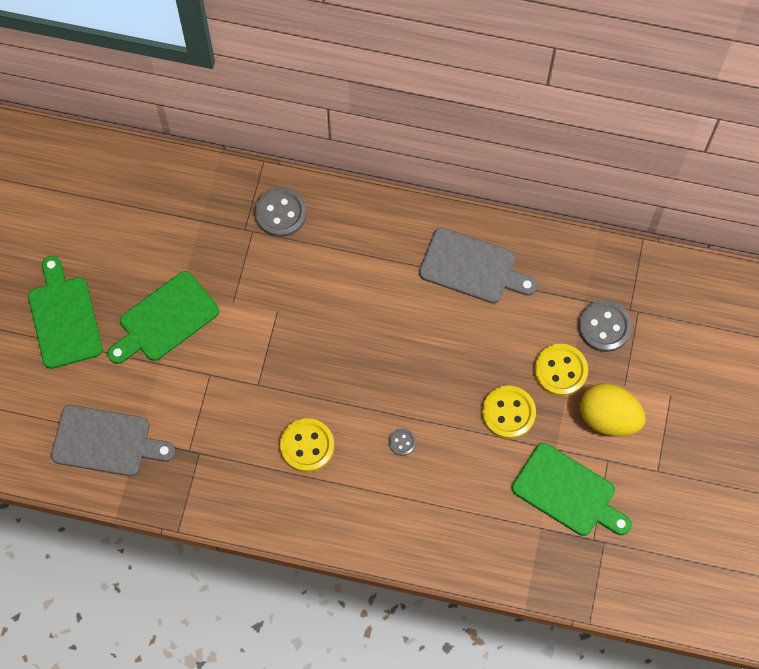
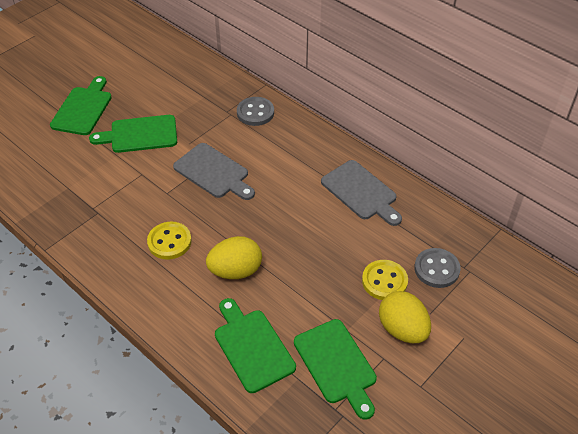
camera: 30 degrees right, 20 degrees down
(106, 442) = (48, 180): grey cutting board -> grey cutting board (213, 172)
(402, 442) = (235, 271): grey button -> yellow egg
(476, 519) = (252, 347): none -> green cutting board
(508, 413) = (326, 289): yellow button -> none

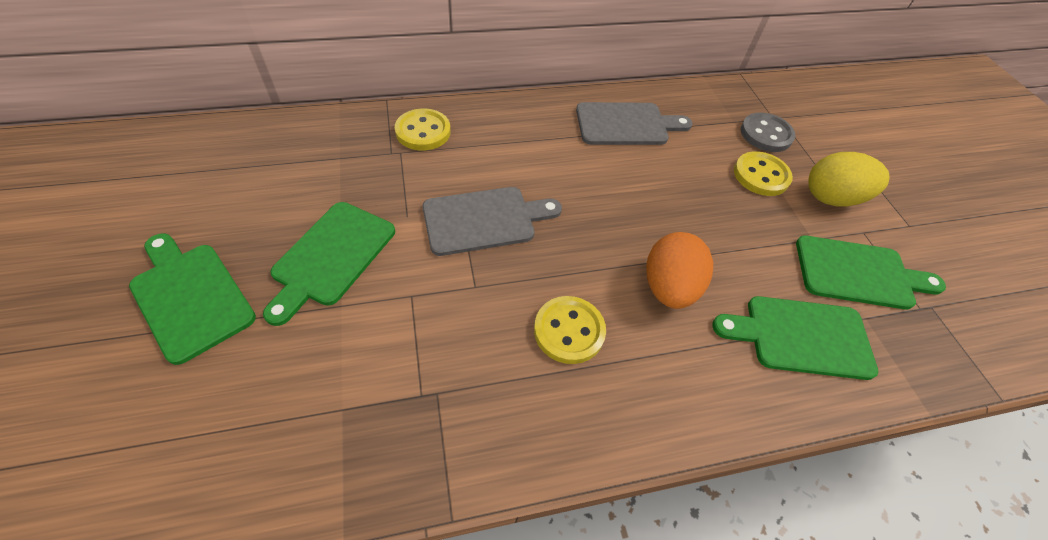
camera: 60 degrees left, 5 degrees up
(235, 271) = (669, 287): yellow egg -> orange egg
(255, 113) = (423, 131): grey button -> yellow button

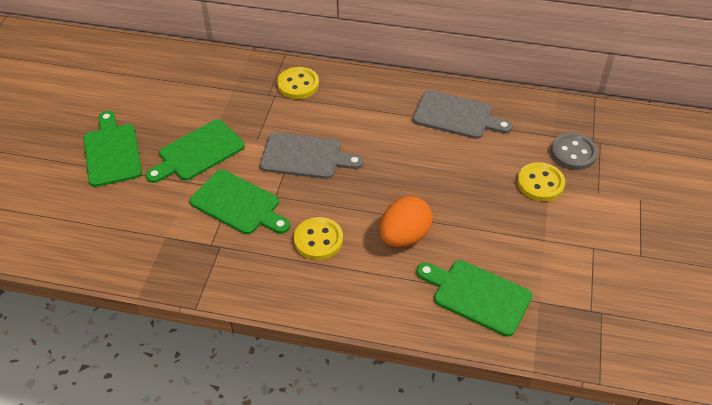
camera: 30 degrees right, 5 degrees down
(831, 198) = (588, 216): yellow egg -> none
(859, 273) = (561, 273): green cutting board -> green cutting board (238, 204)

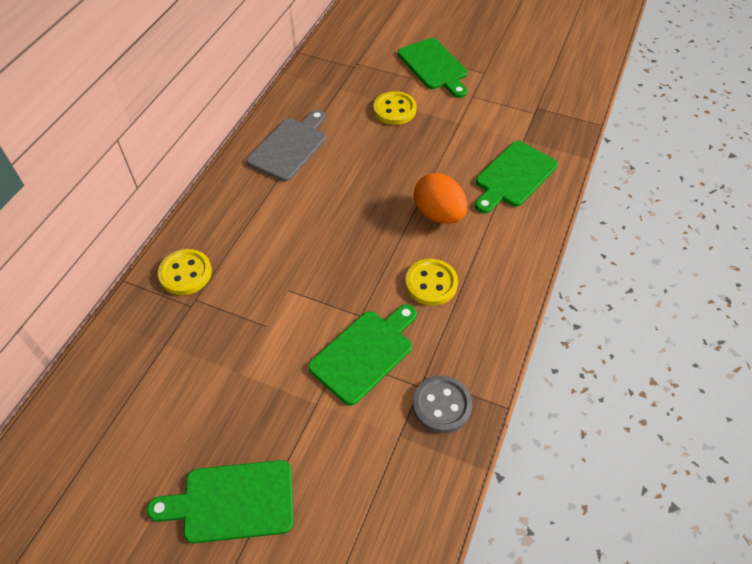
camera: 80 degrees left, 5 degrees up
(198, 152) = (267, 391): green cutting board -> green cutting board (434, 66)
(305, 157) = (308, 280): grey cutting board -> none
(573, 153) = (364, 82): grey button -> grey button (442, 405)

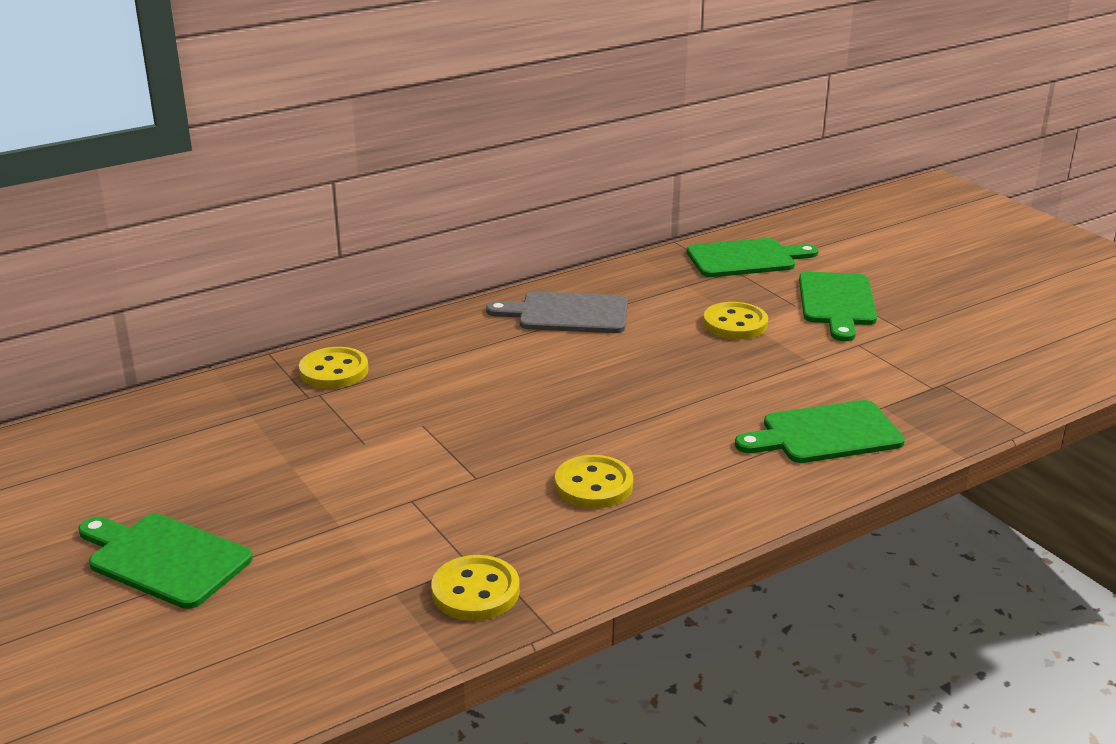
camera: 35 degrees right, 25 degrees down
(290, 147) = (567, 314): grey cutting board -> grey cutting board turned 150 degrees counterclockwise
(365, 353) = (442, 509): green cutting board -> green cutting board (746, 259)
(438, 214) = (679, 430): orange egg -> none
(442, 405) = (475, 591): grey button -> yellow button

